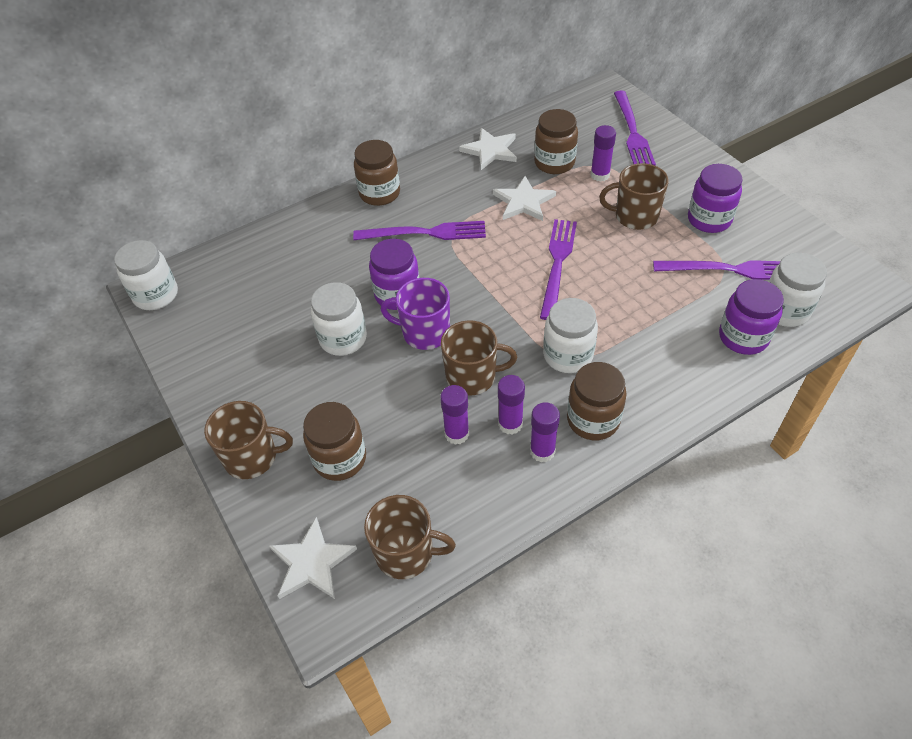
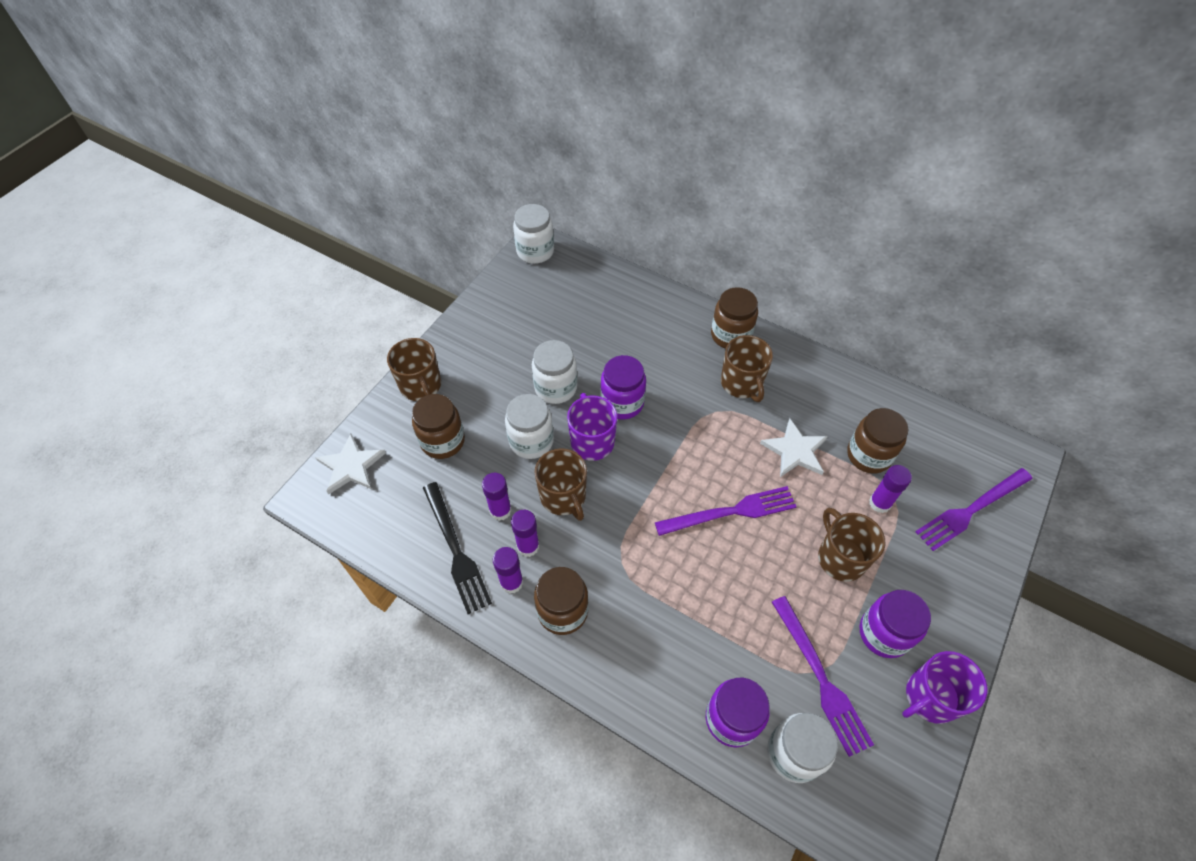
camera: 60 degrees right, 5 degrees up
(406, 553) = (380, 523): brown mug -> brown mug (741, 383)
(425, 233) = (704, 390): purple fork -> none
(480, 489) = (455, 550): none -> black fork
(490, 150) = (847, 394): white star -> none
(568, 355) = (624, 563): white jar -> white jar (531, 441)
(768, 217) = (930, 697): none -> purple mug

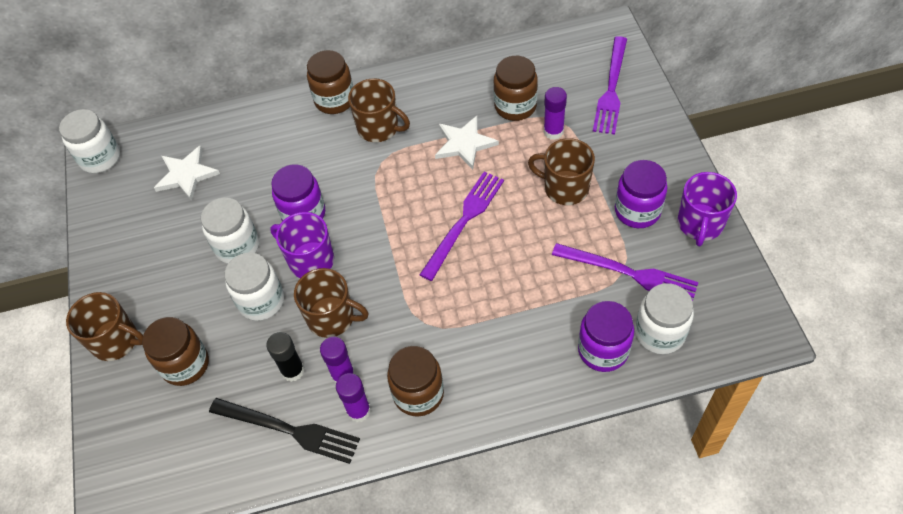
camera: 40 degrees left, 0 degrees up
(351, 466) = (124, 453): white star -> white star (186, 174)
(500, 510) = (293, 371): purple glue stick -> black glue stick

